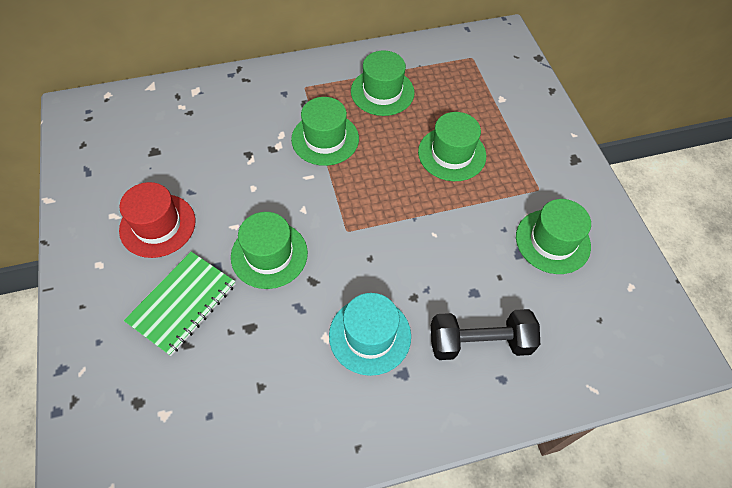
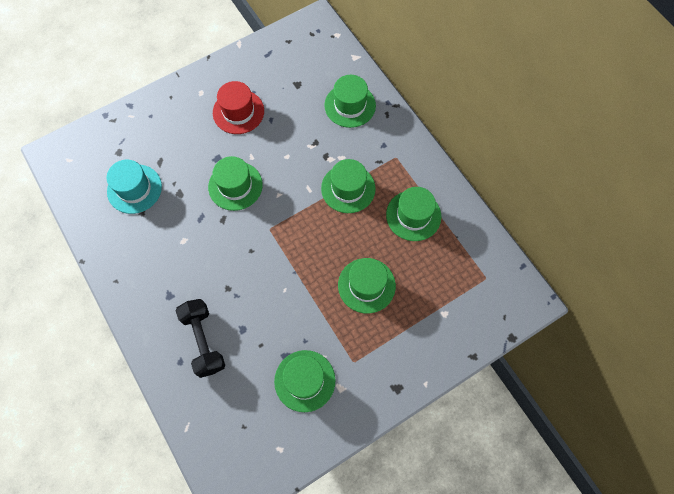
camera: 75 degrees right, 10 degrees up
(182, 303) = (186, 149): green notebook -> none
(215, 108) = (350, 105): none -> green hat
(370, 335) = (191, 267): turquoise hat -> turquoise hat (134, 189)

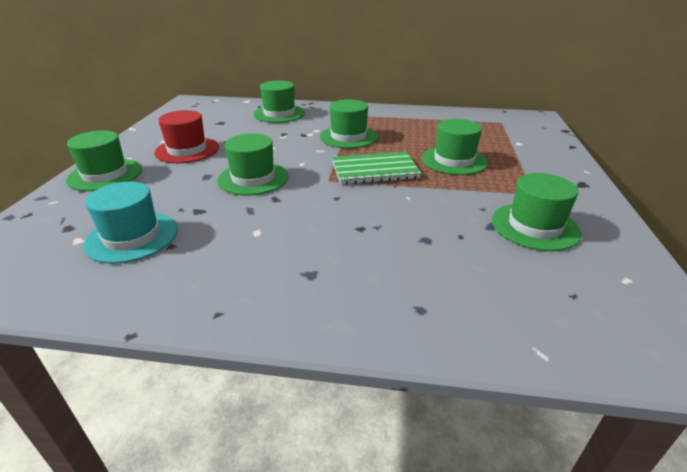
camera: 50 degrees left, 35 degrees down
(203, 341) = (410, 274): black dumbbell -> none
(306, 246) = (374, 170): none -> green notebook
(413, 215) = (412, 125): green hat -> green hat (105, 175)

